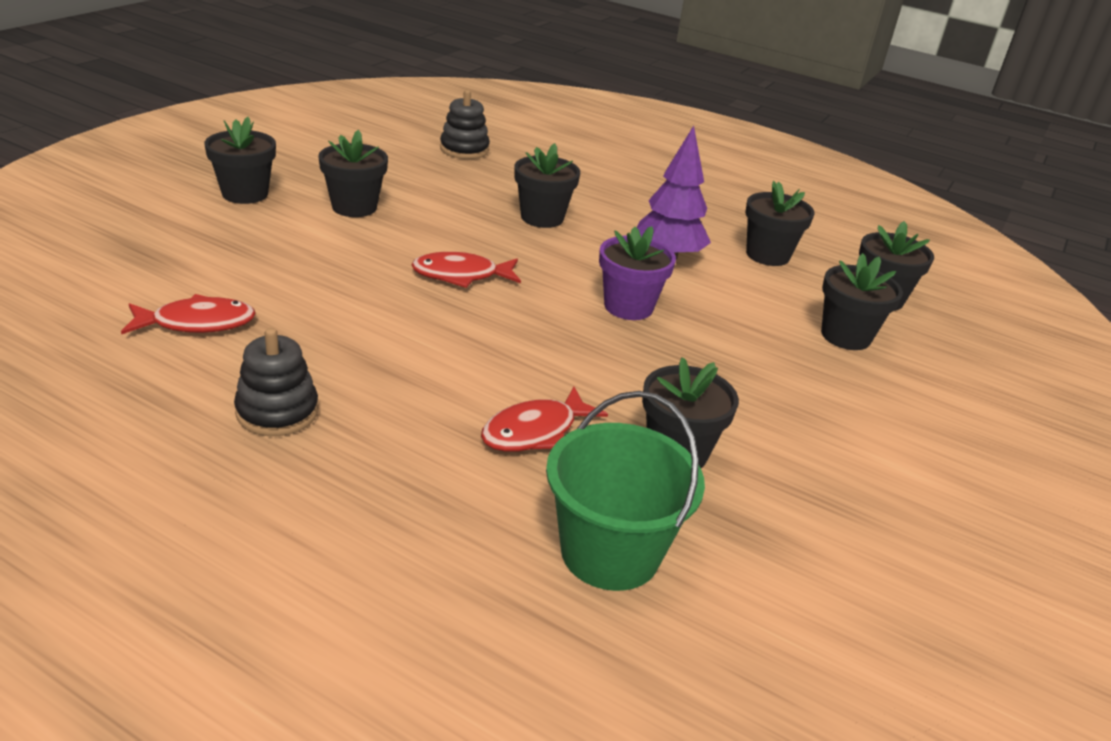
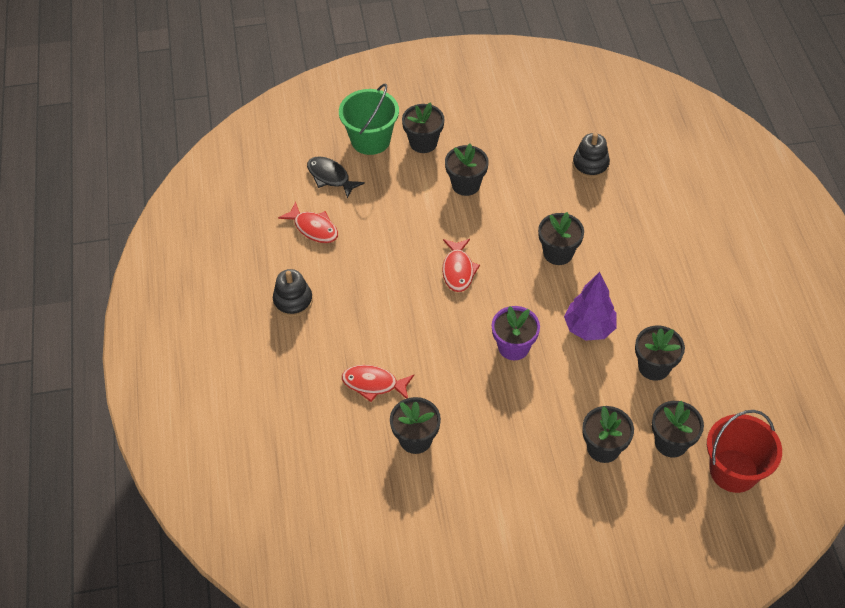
camera: 55 degrees right, 20 degrees up
(151, 266) = (330, 177): none -> black fish
(461, 275) = (458, 270): red fish -> red fish turned 135 degrees counterclockwise
(610, 552) = (329, 456): green bucket -> green bucket (370, 140)
(951, 289) = (733, 471): none -> red bucket

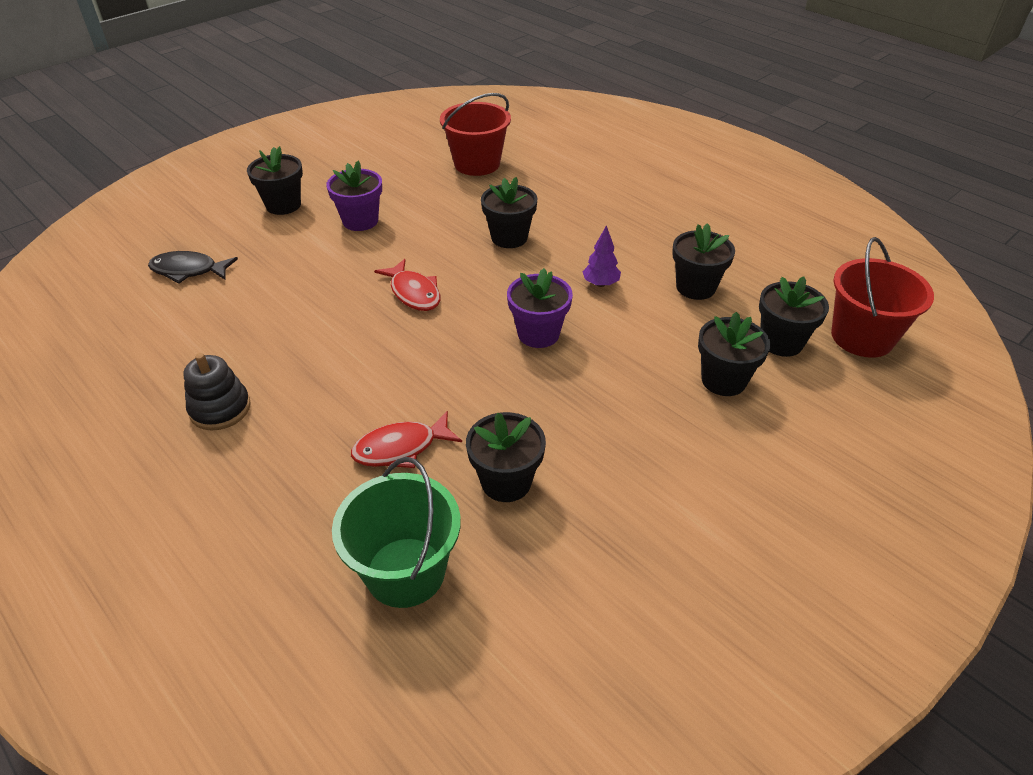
camera: 35 degrees left, 10 degrees down
(313, 228) = (198, 324): red fish -> none
(370, 140) = (217, 223): green bucket -> green bucket (405, 572)
(466, 184) = (360, 221): black flower pot -> purple flower pot
(589, 328) = (600, 284): purple tree -> purple tree, size x0.58
(590, 165) = (477, 164): black stacking toy -> red bucket

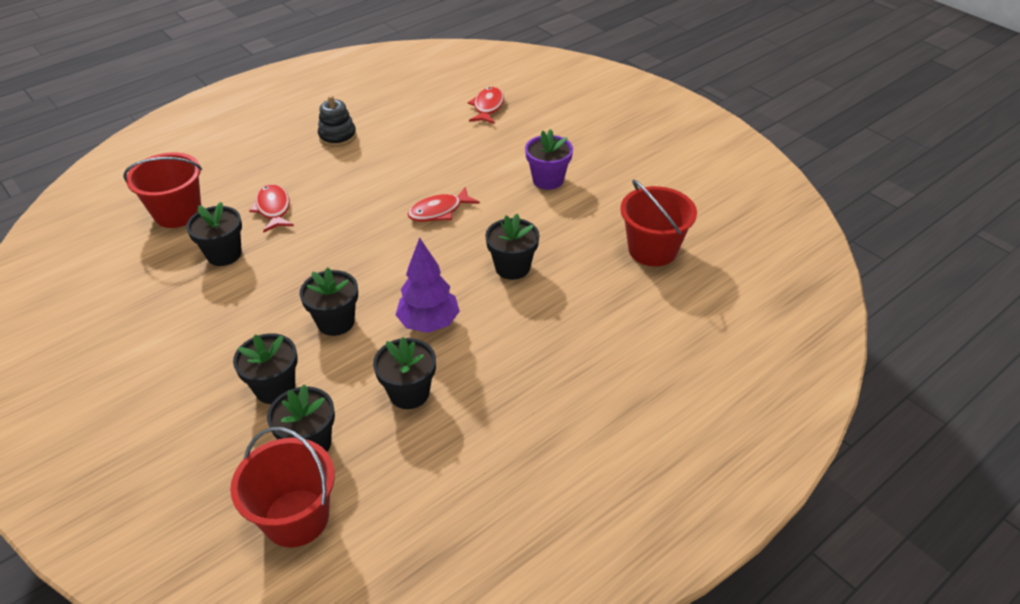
camera: 95 degrees right, 0 degrees up
(188, 270) = (488, 107): black fish -> red fish
(283, 205) = (575, 139): black flower pot -> black flower pot (336, 322)
(405, 572) = (178, 213): green bucket -> red bucket
(538, 334) = (369, 278): purple flower pot -> none
(600, 284) = (429, 323): purple tree -> purple tree, size x1.72

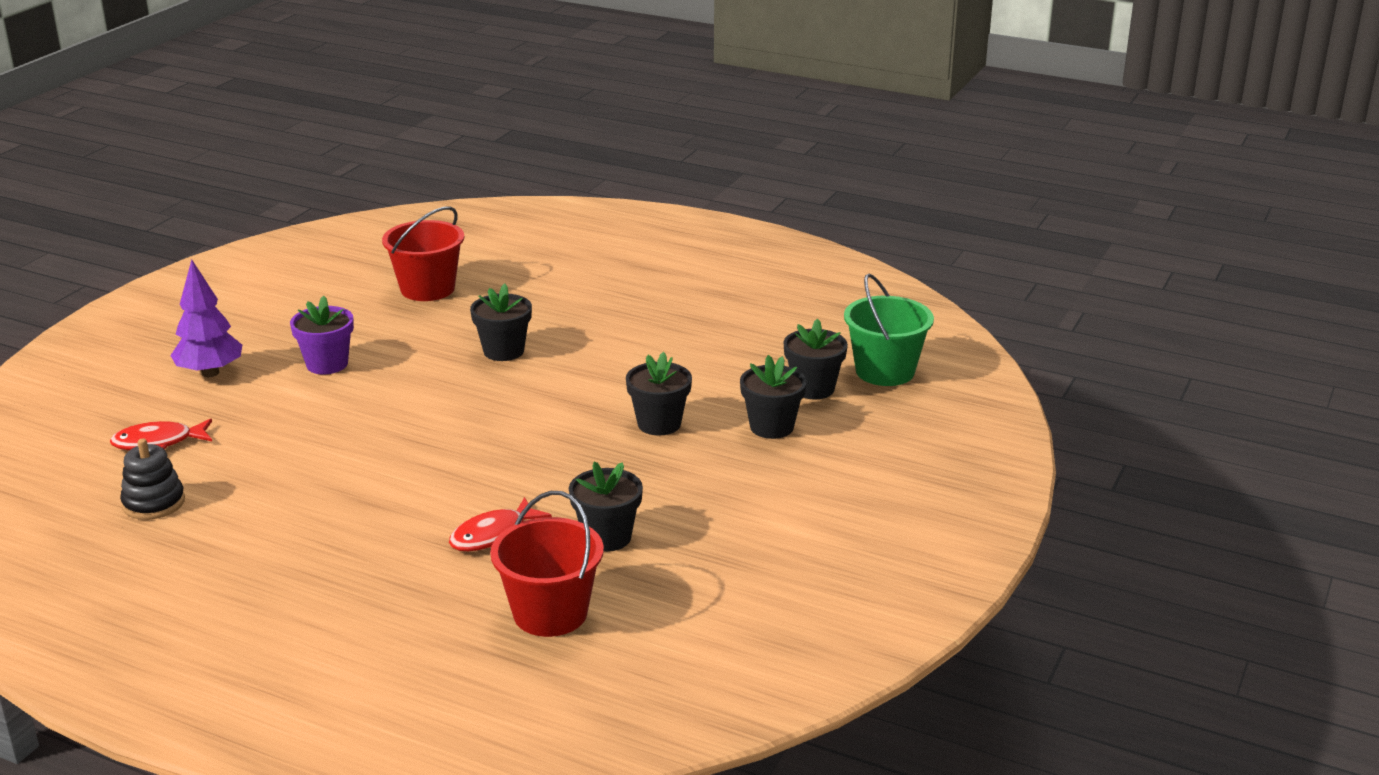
camera: 115 degrees left, 15 degrees down
(296, 518) = (885, 371): red bucket -> green bucket
(337, 136) = (288, 544): black stacking toy -> black stacking toy (154, 503)
(409, 393) = (716, 360): black flower pot -> none
(429, 323) = (620, 374): purple tree -> purple tree (210, 373)
(439, 211) = (429, 416): red fish -> none

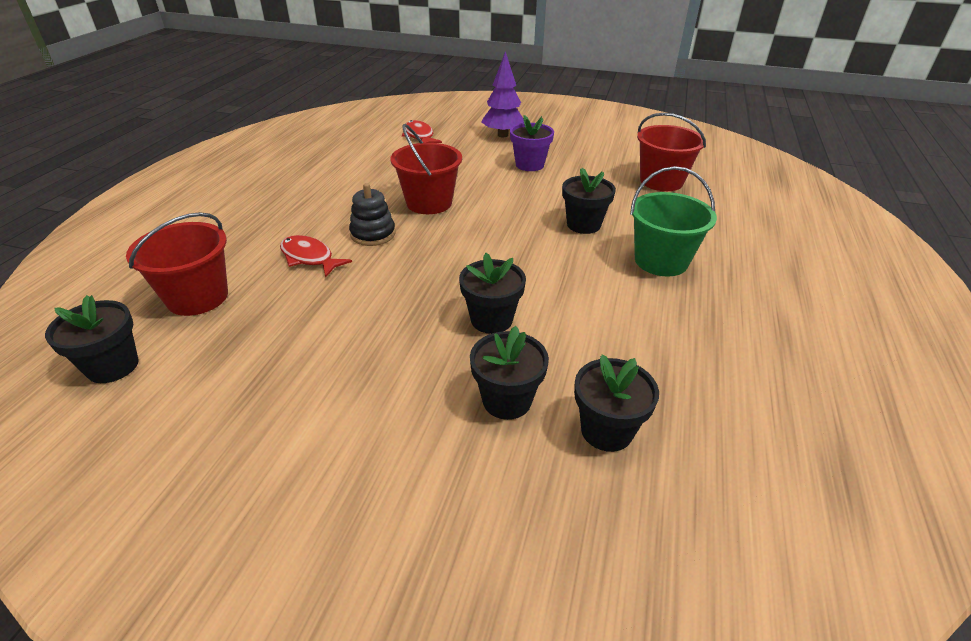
camera: 80 degrees right, 10 degrees up
(154, 503) = (355, 146): black stacking toy -> black stacking toy (373, 234)
(394, 445) = (429, 203): none -> red bucket
(607, 537) = (300, 312): black flower pot -> black flower pot (113, 366)
(885, 371) = (687, 505): green bucket -> green bucket (661, 261)

